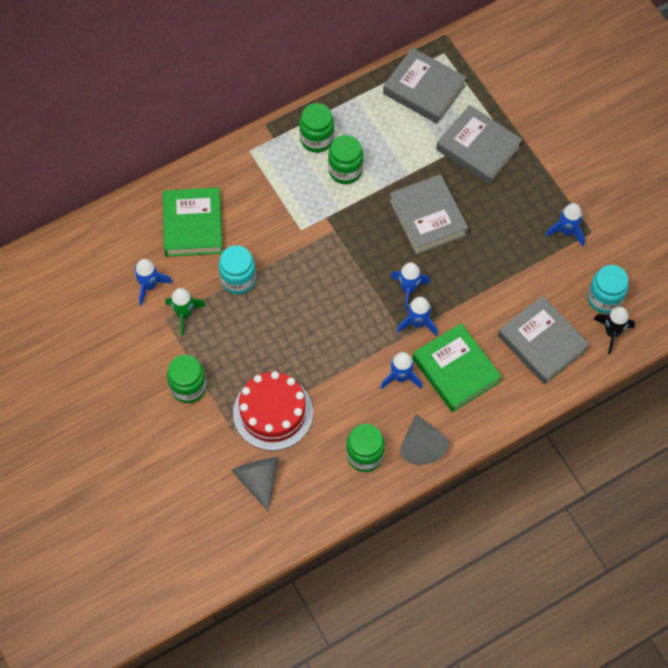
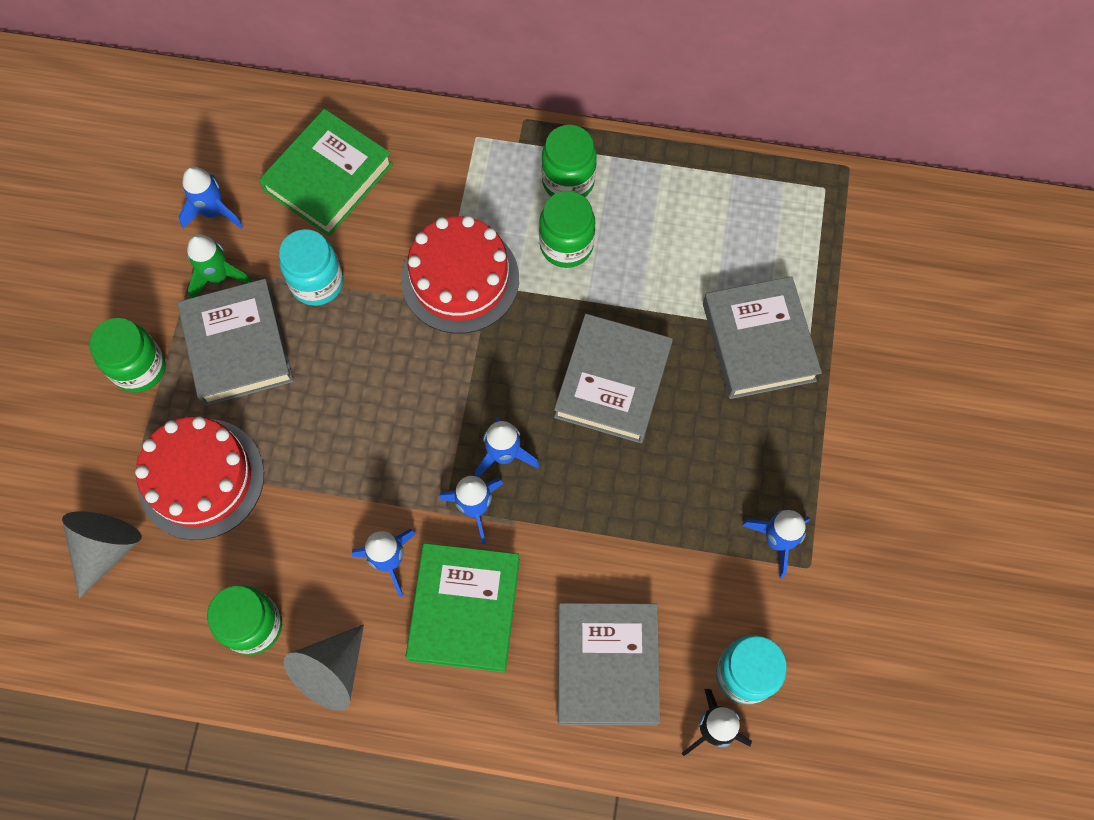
camera: 40 degrees right, 5 degrees up
(308, 224) = (460, 279): none -> red cake
(424, 89) = (757, 216): grey book -> grey book (238, 346)

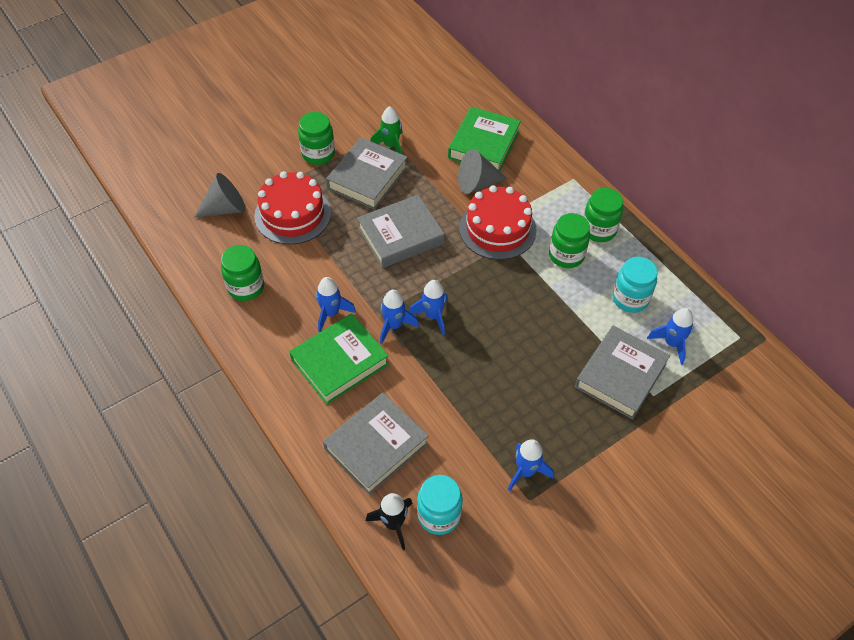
camera: 45 degrees right, 15 degrees down
(213, 212) = (418, 120): blue rocket -> blue rocket (671, 343)
(317, 282) = (430, 180): turquoise jar -> turquoise jar (630, 299)
(328, 177) = (484, 144): green book -> green book turned 60 degrees counterclockwise
(332, 672) = (254, 334): grey cone -> grey cone (477, 183)
(612, 382) = (522, 330): grey book -> grey book (400, 235)

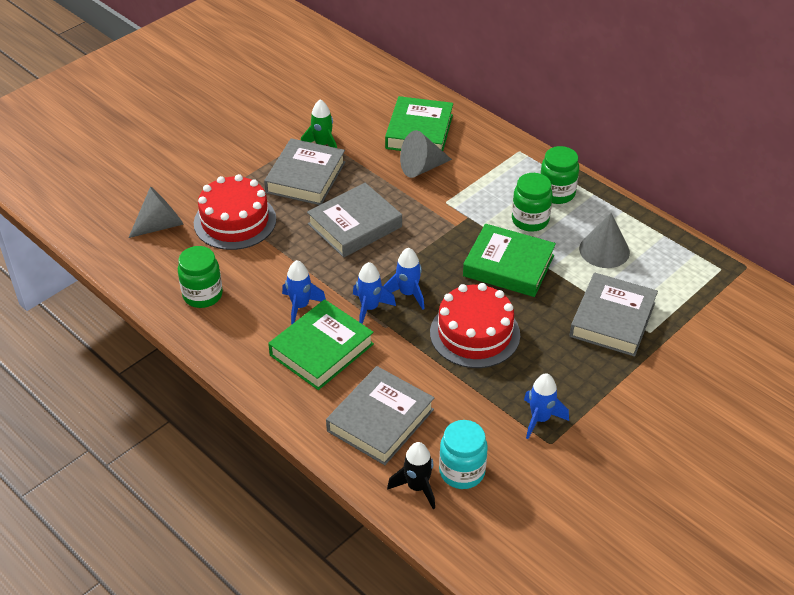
camera: 10 degrees left, 10 degrees down
(318, 154) = (247, 162): green jar -> none
(497, 229) = (454, 206): red cake -> red cake (475, 333)
(534, 301) = (508, 266): none -> green book
(630, 299) = (604, 250): turquoise jar -> grey cone
(671, 343) = (656, 284): blue rocket -> none

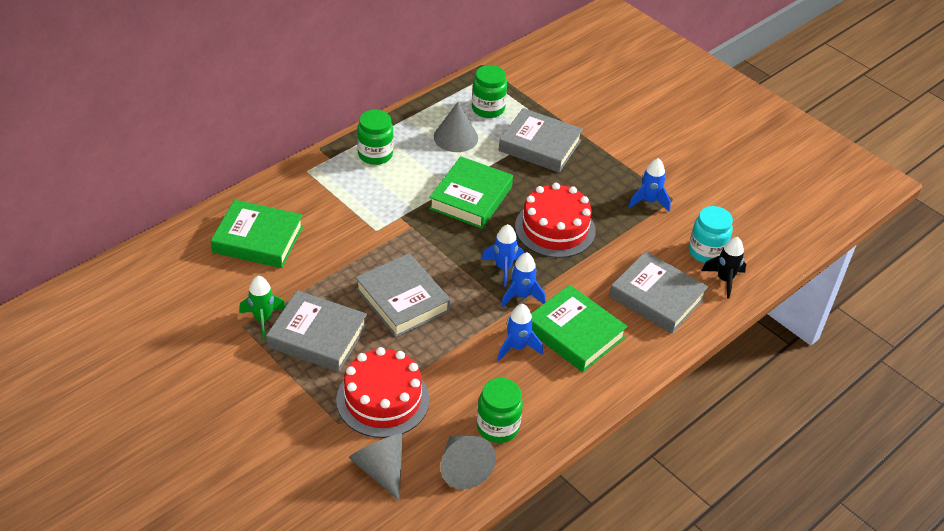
camera: 90 degrees left, 0 degrees up
(421, 168) = (319, 243): grey cone -> grey cone (463, 468)
(530, 220) = (411, 176): green jar -> green jar (488, 109)

